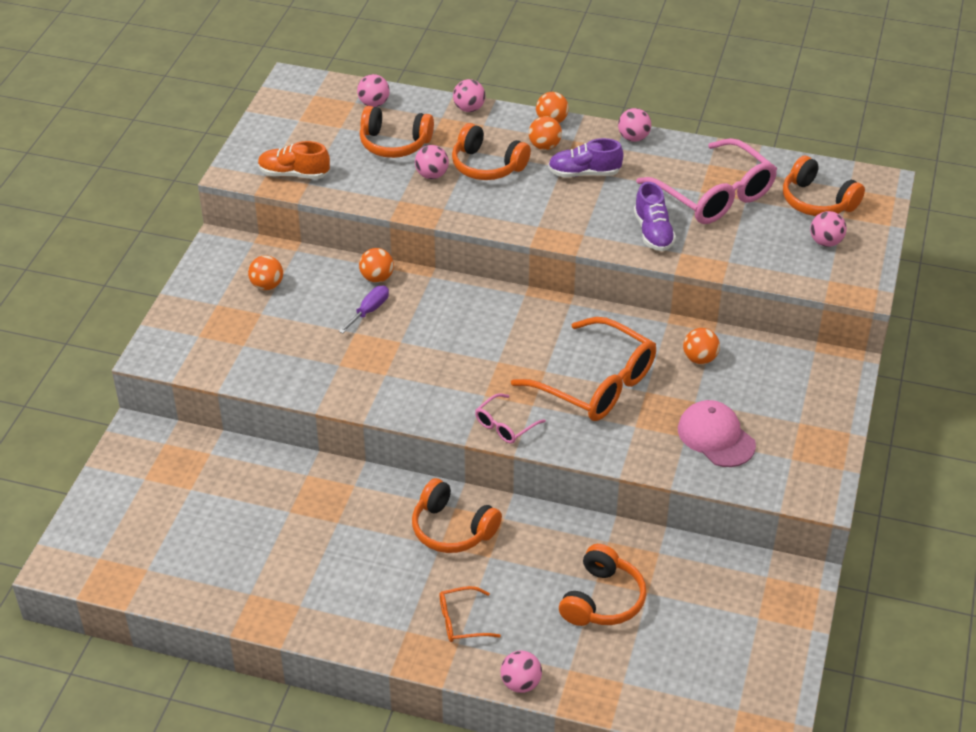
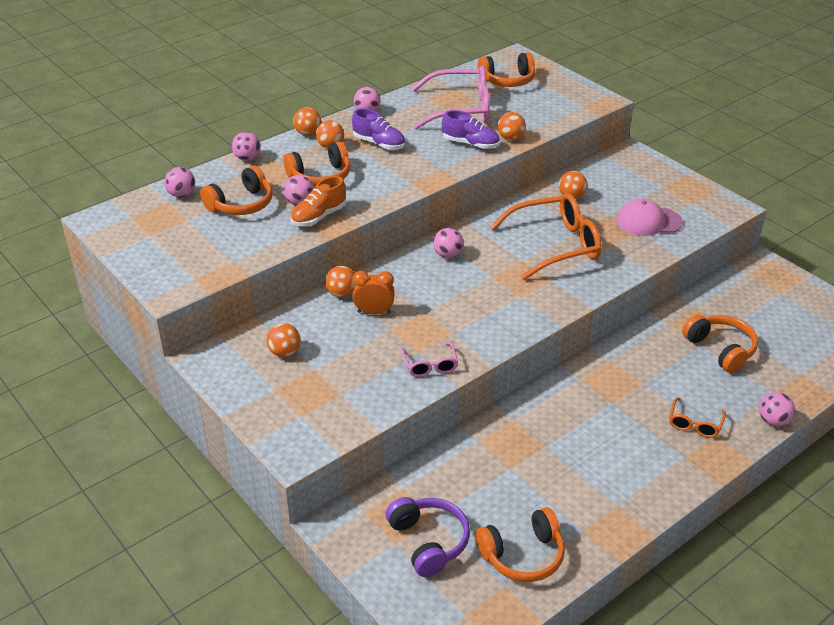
camera: 55 degrees left, 5 degrees down
(161, 499) = (428, 541): none -> purple headphones
(294, 174) = (212, 264): orange shoe -> orange shoe (319, 216)
(369, 310) = (374, 312): purple screwdriver -> orange clock
(452, 529) = (600, 389): orange headphones -> orange headphones (522, 555)
(505, 425) = (560, 300): pink glasses -> pink glasses (430, 365)
(584, 173) = (379, 144): purple shoe -> purple shoe turned 90 degrees counterclockwise
(697, 255) = (510, 138): none -> orange ball
(825, 242) = (548, 93): pink ball -> pink ball (448, 255)

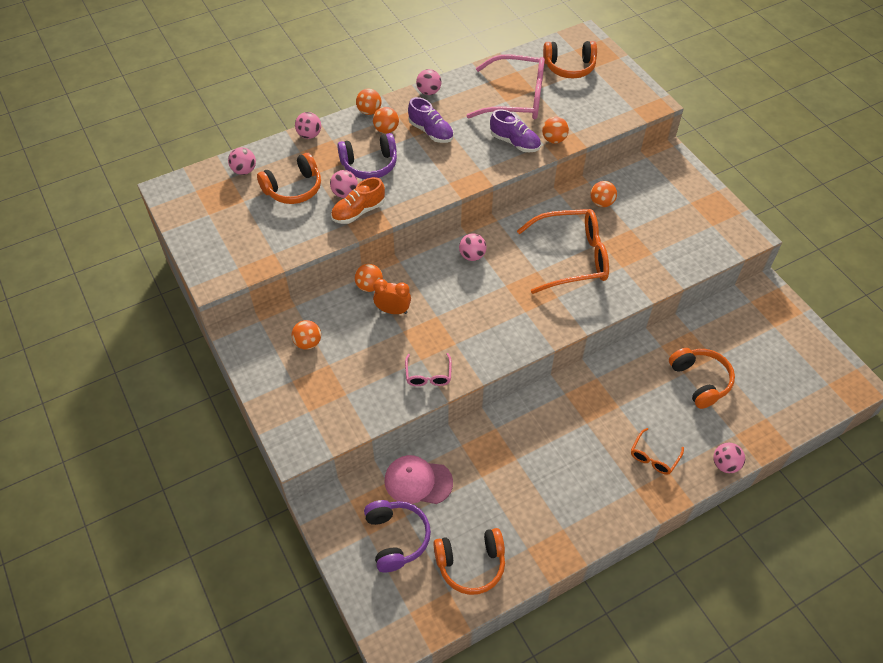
camera: 10 degrees right, 15 degrees up
(320, 176) = (369, 164): orange headphones -> purple headphones
(648, 221) = (665, 241): pink cap -> pink cap (418, 481)

